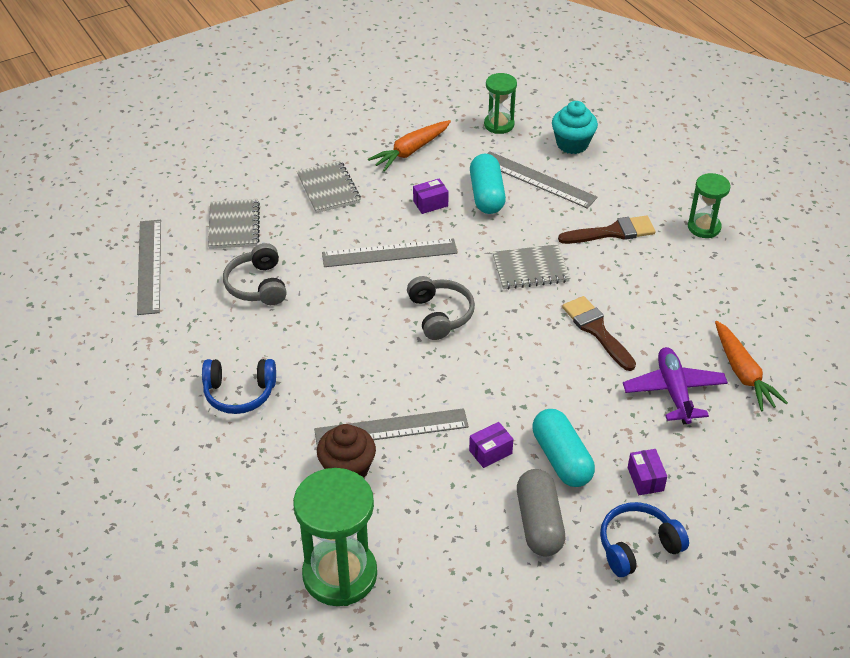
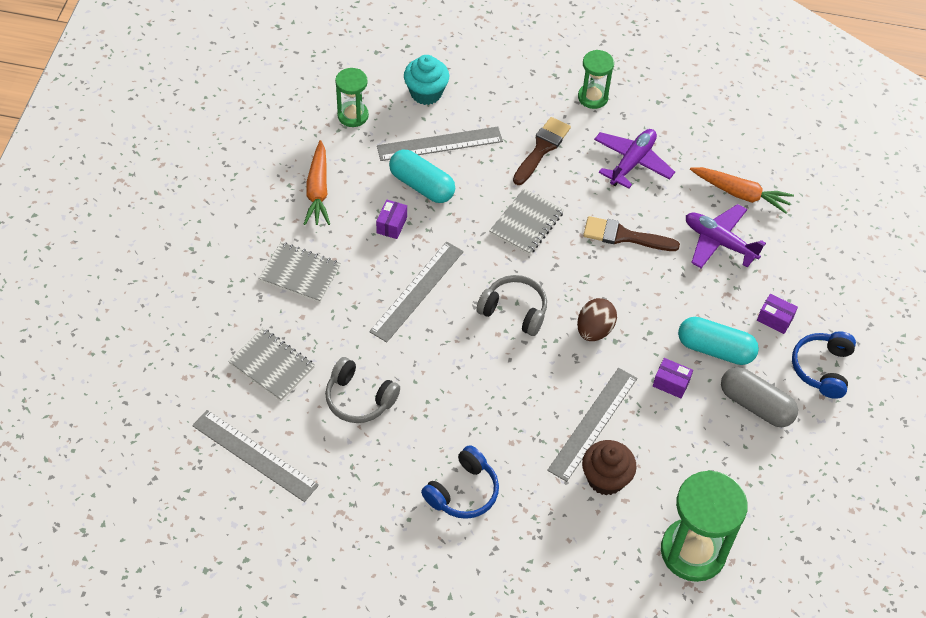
camera: 50 degrees left, 10 degrees up
(482, 371) = (594, 330): none -> brown egg
(490, 452) = (671, 383): purple box -> purple box turned 75 degrees counterclockwise
(675, 289) = (632, 162): none -> purple plane

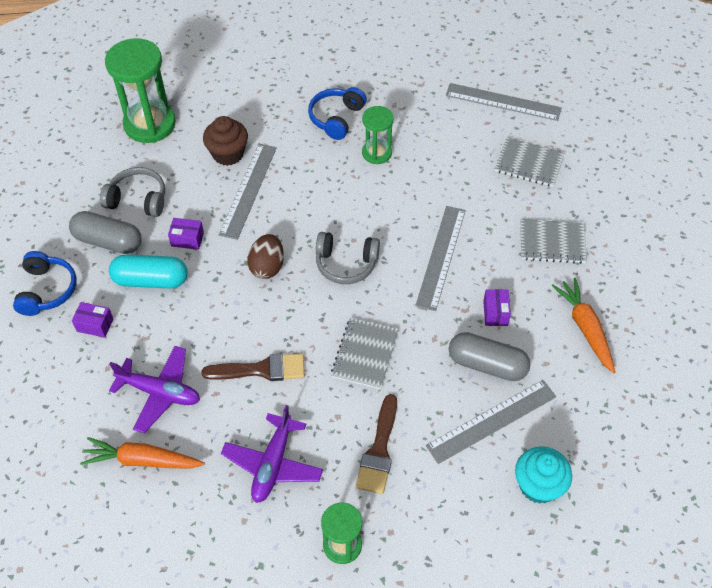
camera: 165 degrees right, 0 degrees up
(353, 115) = (601, 427): green hourglass -> green hourglass (376, 153)
(359, 398) = (446, 159): grey headphones -> grey headphones (138, 199)
(422, 185) = (487, 365): turquoise capsule -> grey capsule

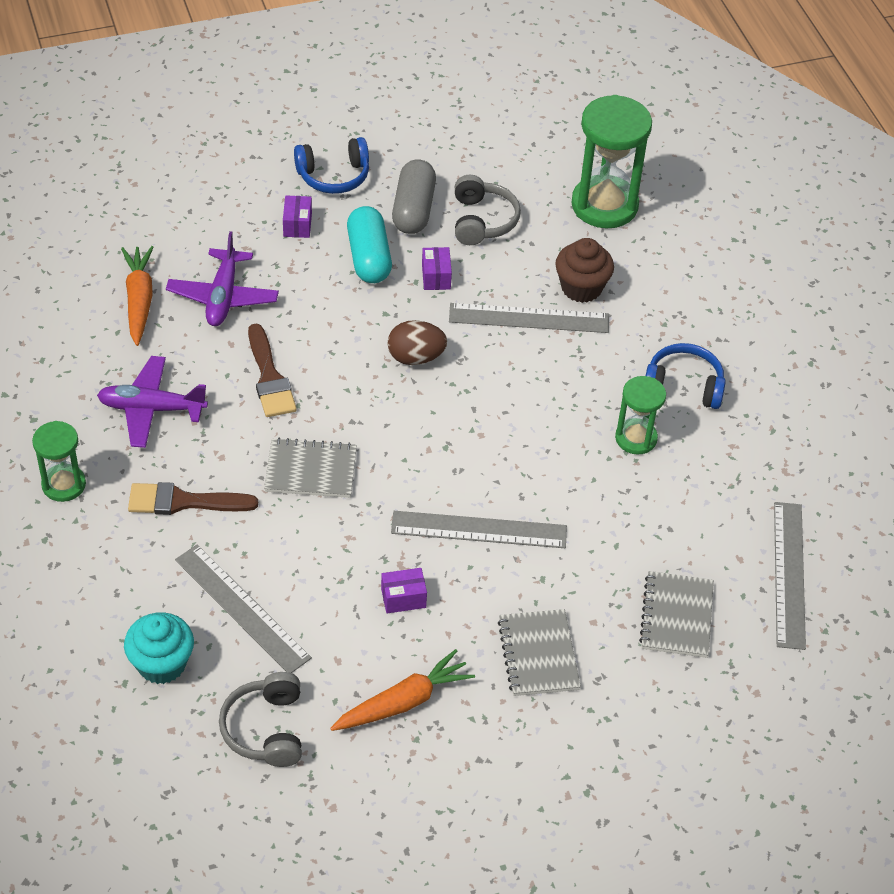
camera: 75 degrees right, 5 degrees down
(346, 264) = (440, 432): grey headphones -> grey headphones (266, 729)
(487, 365) = (322, 596): grey capsule -> none

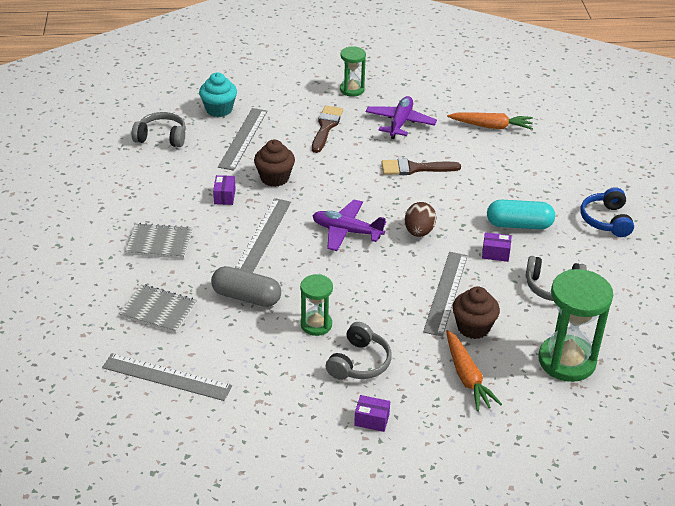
camera: 105 degrees right, 10 degrees down
(223, 297) = (489, 158): purple plane -> purple plane (346, 231)
(242, 608) = (243, 138): grey ruler -> grey ruler turned 45 degrees counterclockwise
(297, 225) = (555, 197): purple box -> purple box (371, 420)
(311, 470) = (334, 175): grey notebook -> none
(338, 543) = (274, 178): none -> brown cupcake
(403, 702) = (154, 185): orange carrot -> orange carrot (467, 377)
(413, 209) = (567, 254): grey capsule -> grey capsule (246, 297)
(683, 386) = (359, 362): blue headphones -> grey headphones

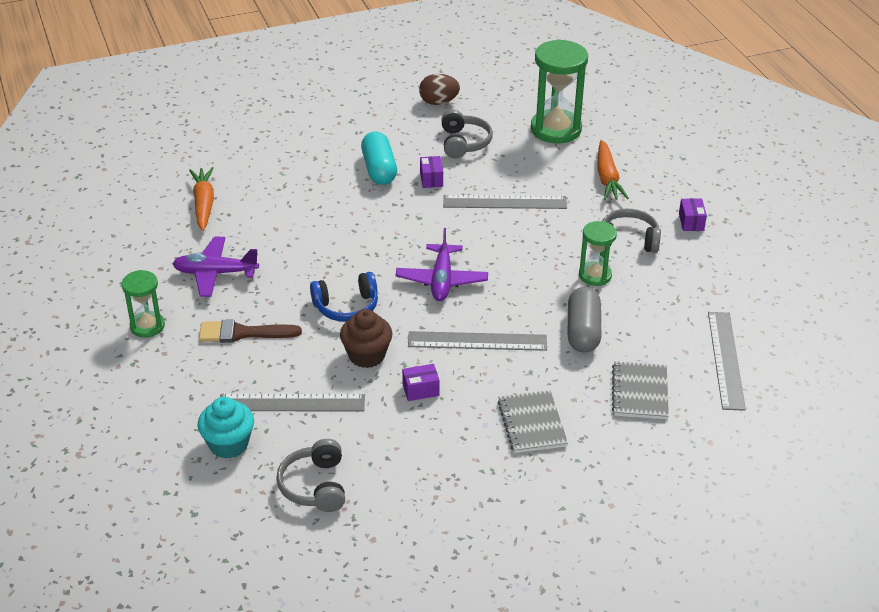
camera: 105 degrees left, 0 degrees up
(415, 168) = (306, 249): brown brush -> none
(419, 232) = (419, 231): brown egg -> brown egg (438, 102)
(467, 377) = (607, 178): orange carrot -> orange carrot turned 120 degrees clockwise
(473, 327) = (543, 181): brown cupcake -> none
(606, 220) = (349, 120): blue headphones -> blue headphones (346, 307)

